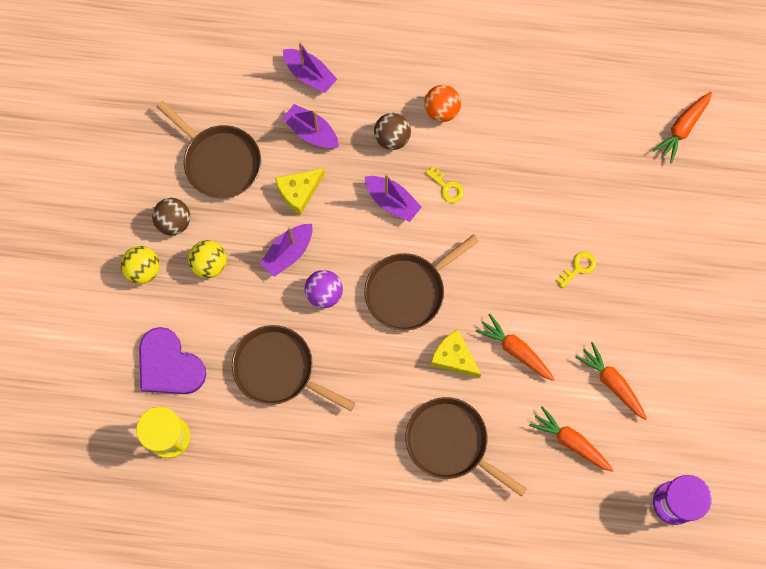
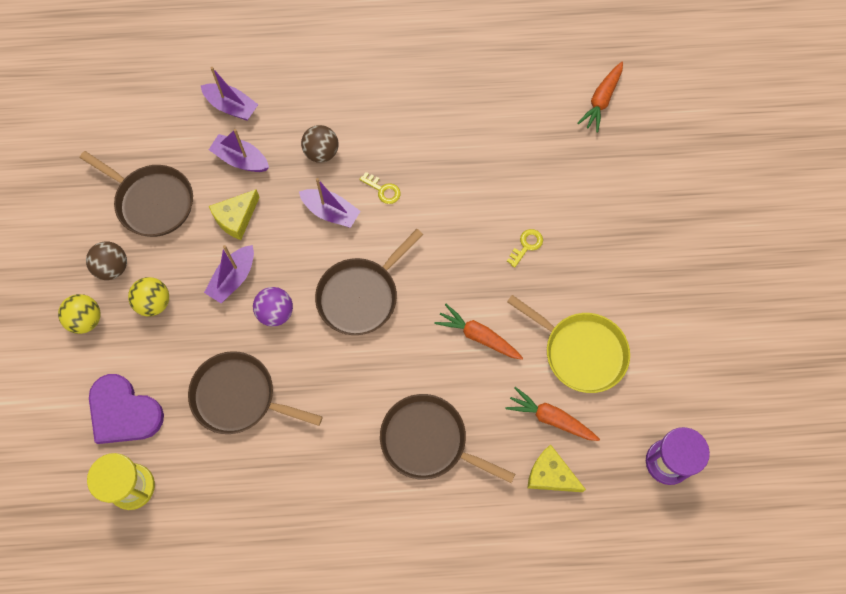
camera: 10 degrees left, 5 degrees down
(441, 110) = (366, 119): orange ball -> none
(454, 357) = (417, 354): yellow cheese -> yellow cheese (550, 475)
(612, 383) = (581, 352): orange carrot -> yellow pan

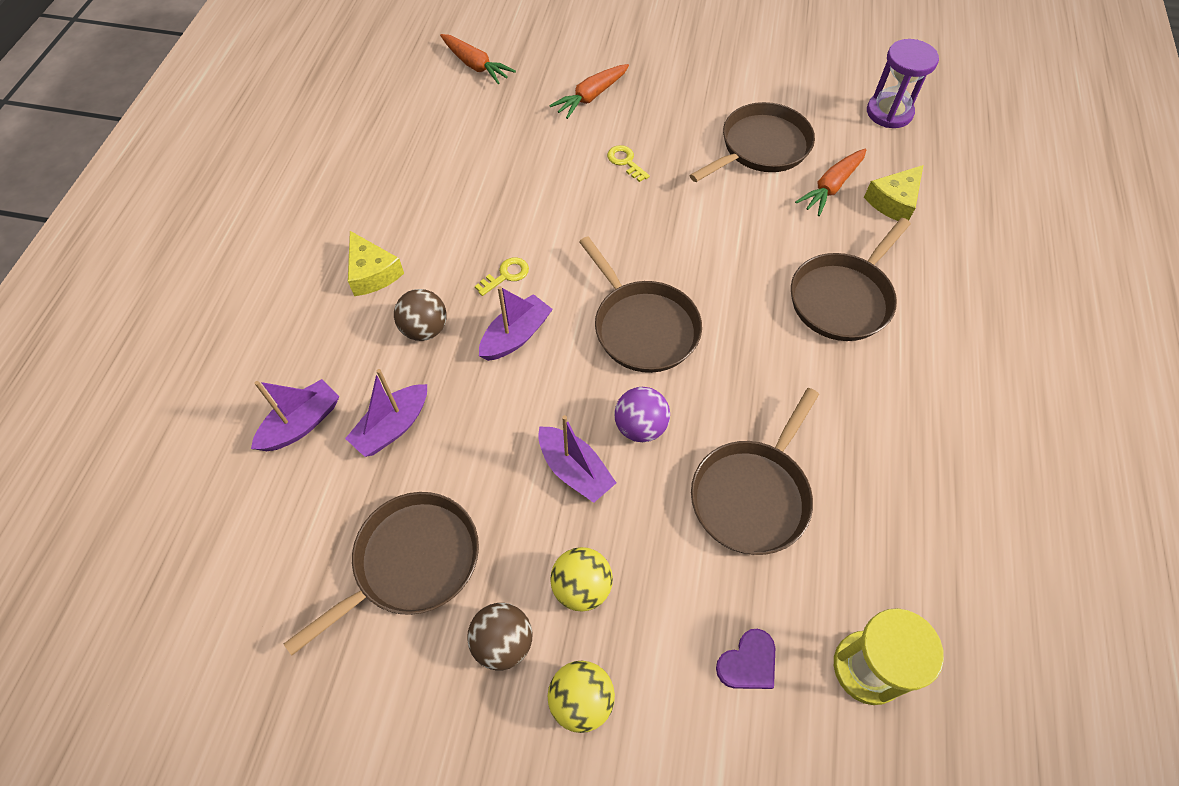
camera: 75 degrees left, 10 degrees down
(123, 412) = (748, 662): purple heart -> purple heart, size x0.53
(236, 218) = (482, 450): yellow cheese -> yellow cheese (372, 273)
(478, 336) = (723, 226): orange carrot -> orange carrot (591, 97)
(581, 352) = (761, 147): yellow pan -> brown pan

